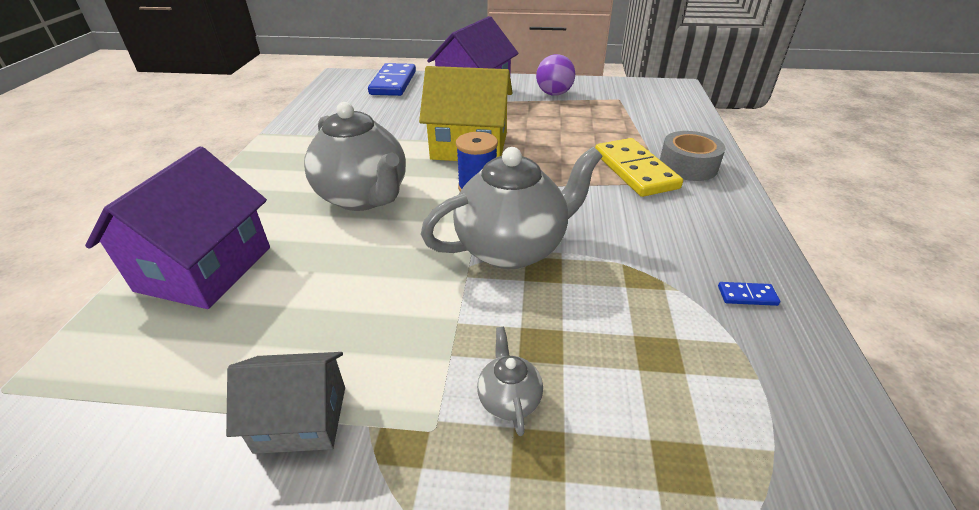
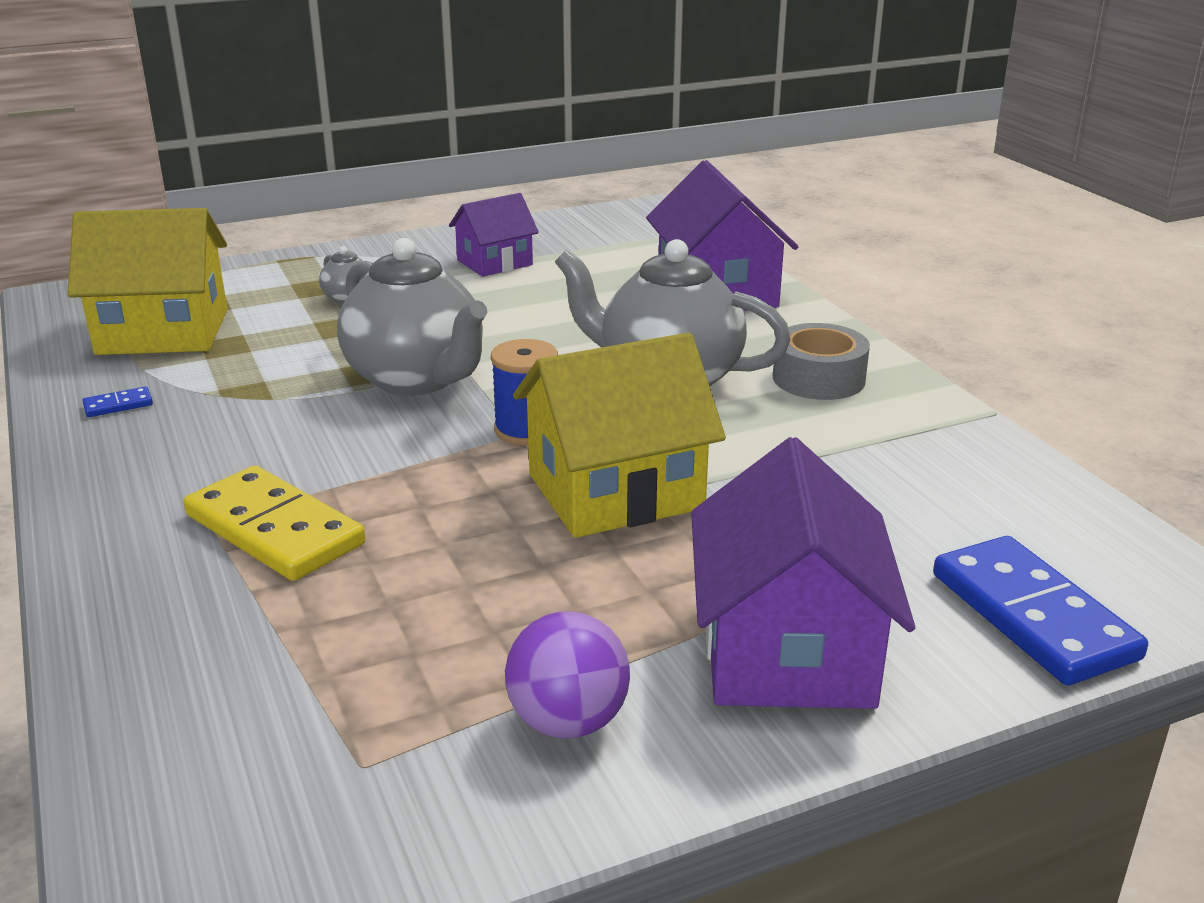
camera: 150 degrees right, 10 degrees down
(301, 419) = (494, 262): grey house -> purple house
(512, 248) = (417, 379): grey teapot -> grey teapot turned 75 degrees counterclockwise
(688, 166) = (166, 570): grey tape -> grey tape (818, 378)
(729, 410) = (163, 332): none -> yellow house

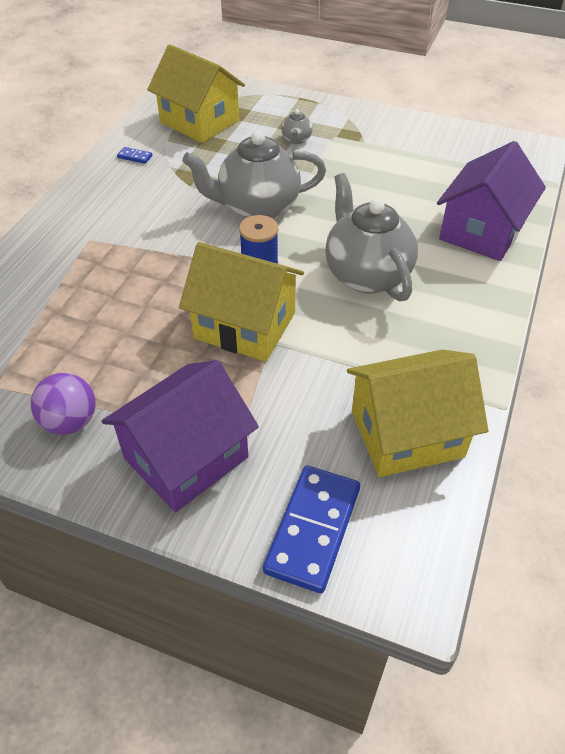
camera: 45 degrees right, 20 degrees up
(274, 530) = (102, 258): yellow domino -> none
(417, 379) = (257, 207): grey teapot -> grey teapot turned 75 degrees clockwise
(494, 262) = (395, 149): purple house -> none
(818, 378) = (443, 322): grey tape -> none
(958, 482) = (407, 434): none -> yellow house

